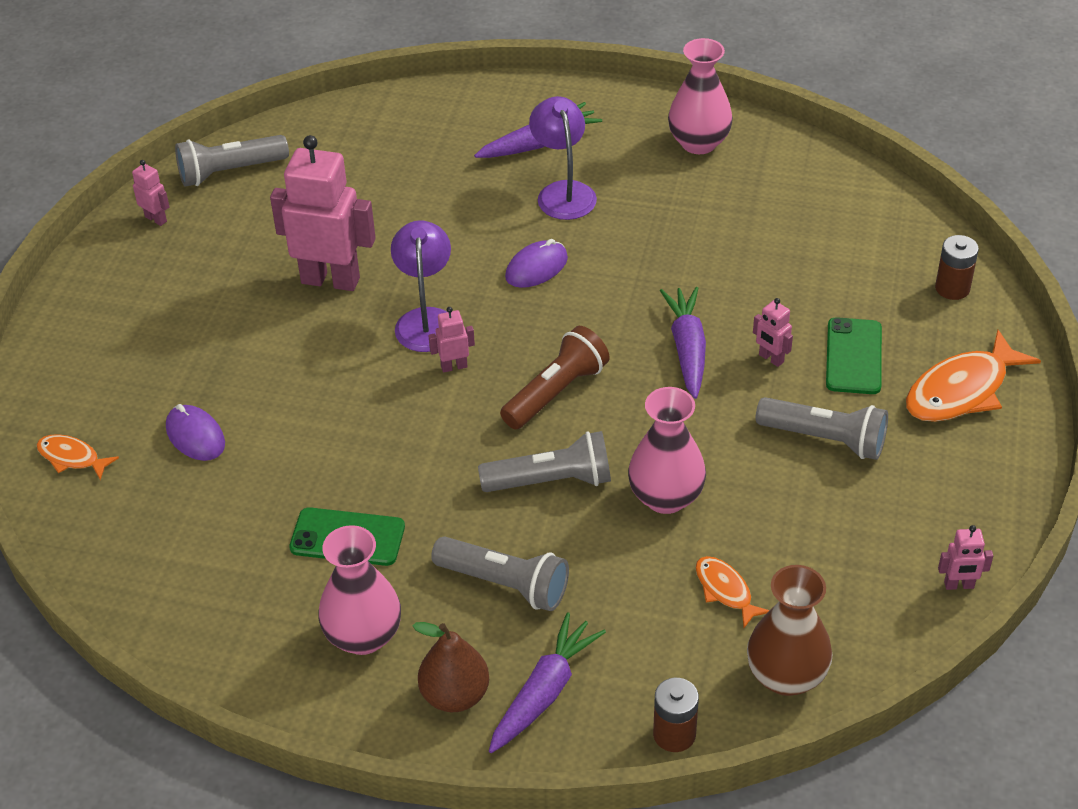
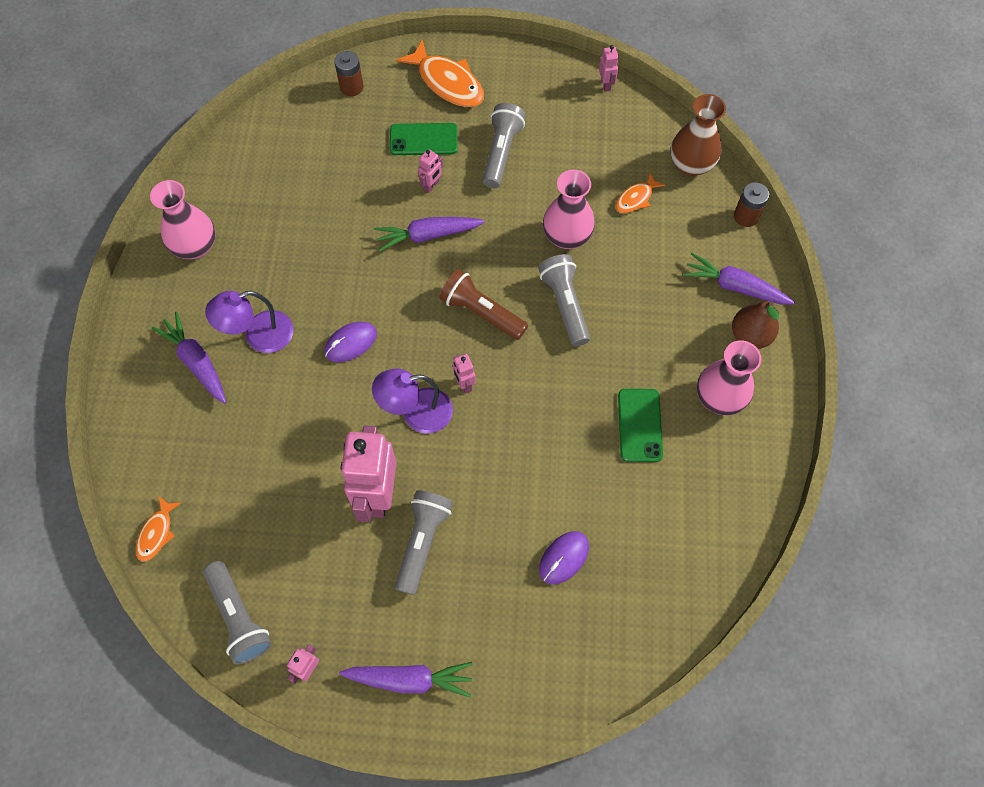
camera: 100 degrees left, 20 degrees up
(72, 458) = (602, 650): orange fish -> orange fish (156, 533)
(111, 293) = (410, 679): none -> purple carrot
(505, 584) = (658, 320): grey flashlight -> grey flashlight (422, 542)
(536, 268) = (351, 343): purple mouse -> purple mouse turned 75 degrees counterclockwise

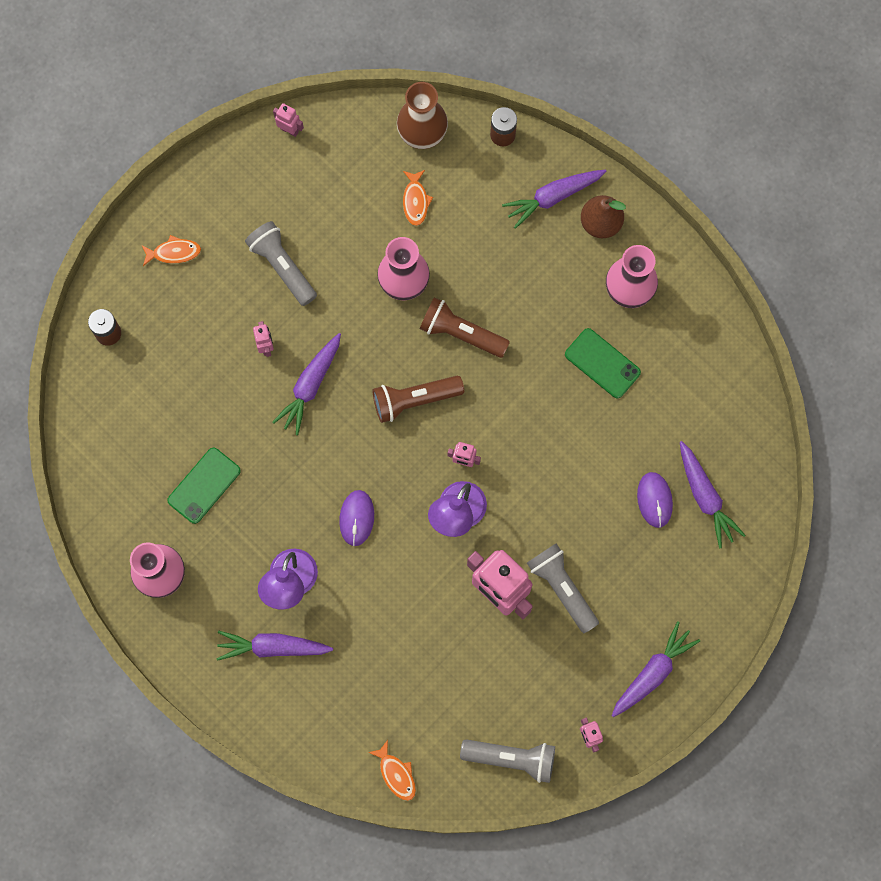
camera: 50 degrees left, 10 degrees up
(423, 139) = (215, 317): green phone -> green phone (204, 485)
(447, 82) = (174, 252): orange fish -> orange fish, size x0.54
(564, 305) = (461, 333): grey flashlight -> brown flashlight
(604, 599) = (705, 497): none -> purple carrot

